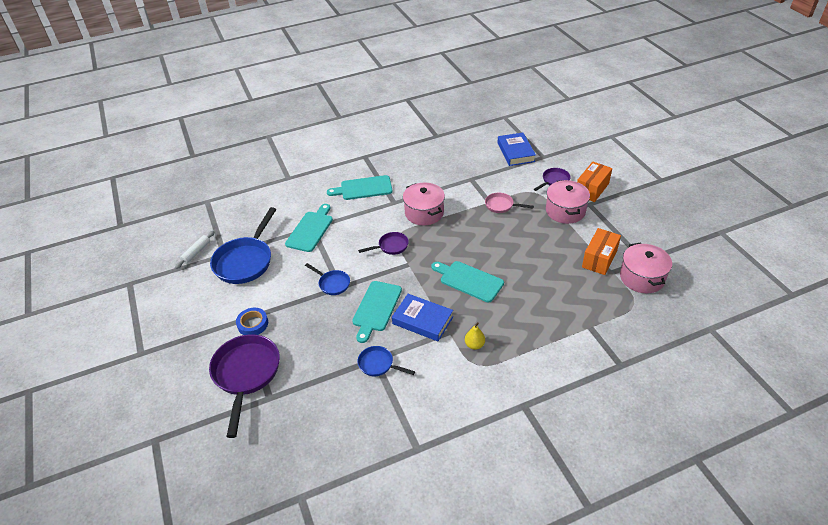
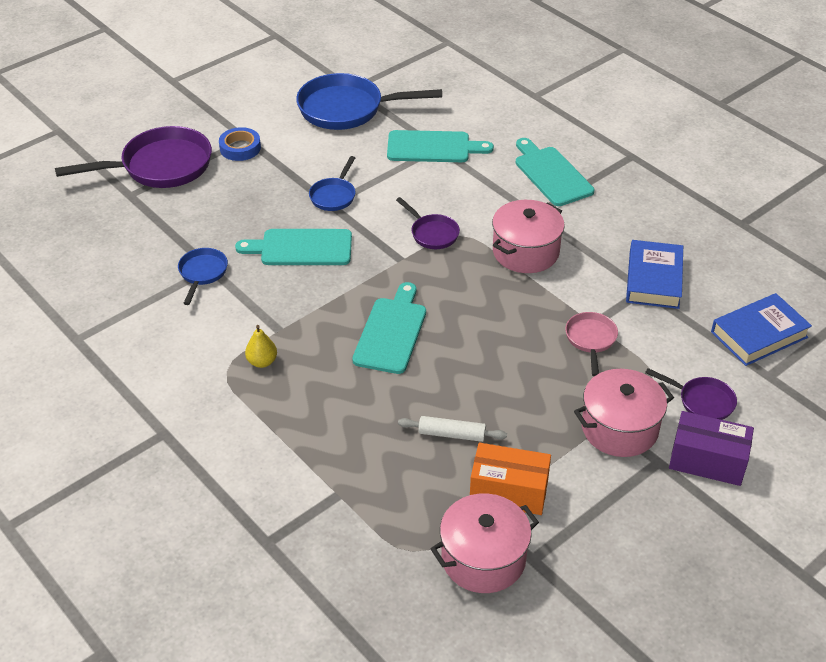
camera: 70 degrees right, 0 degrees up
(196, 252) = (347, 65): white rolling pin -> white rolling pin (452, 434)
(422, 320) = (293, 298): blue book -> blue book (654, 279)
(592, 189) = (707, 461): orange box -> purple box

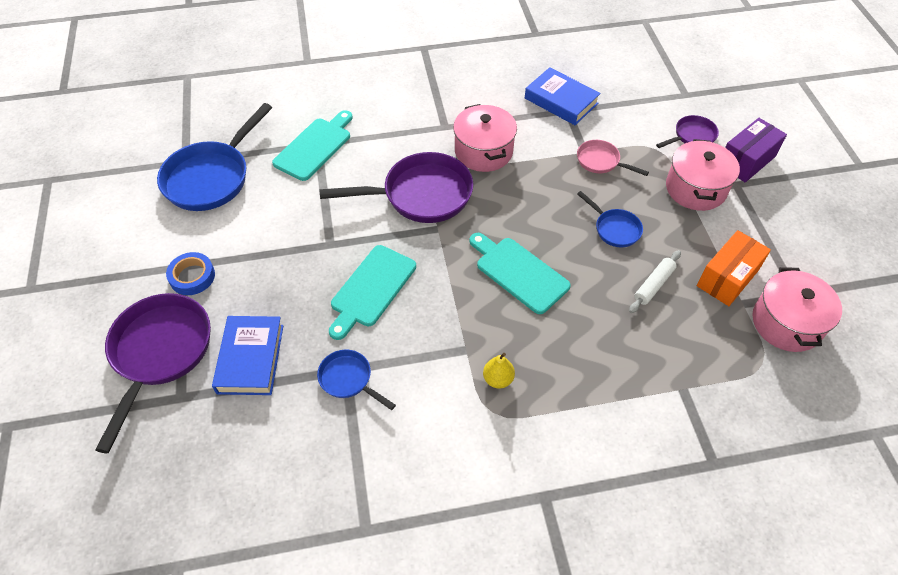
camera: 60 degrees left, 10 degrees up
(334, 195) = (321, 237): blue pan -> blue pan (614, 229)
(432, 233) = (420, 195): purple pan -> purple pan, size x1.97
(551, 174) = (407, 97): turquoise cutting board -> none
(759, 335) = (646, 80): blue book -> blue book (251, 358)

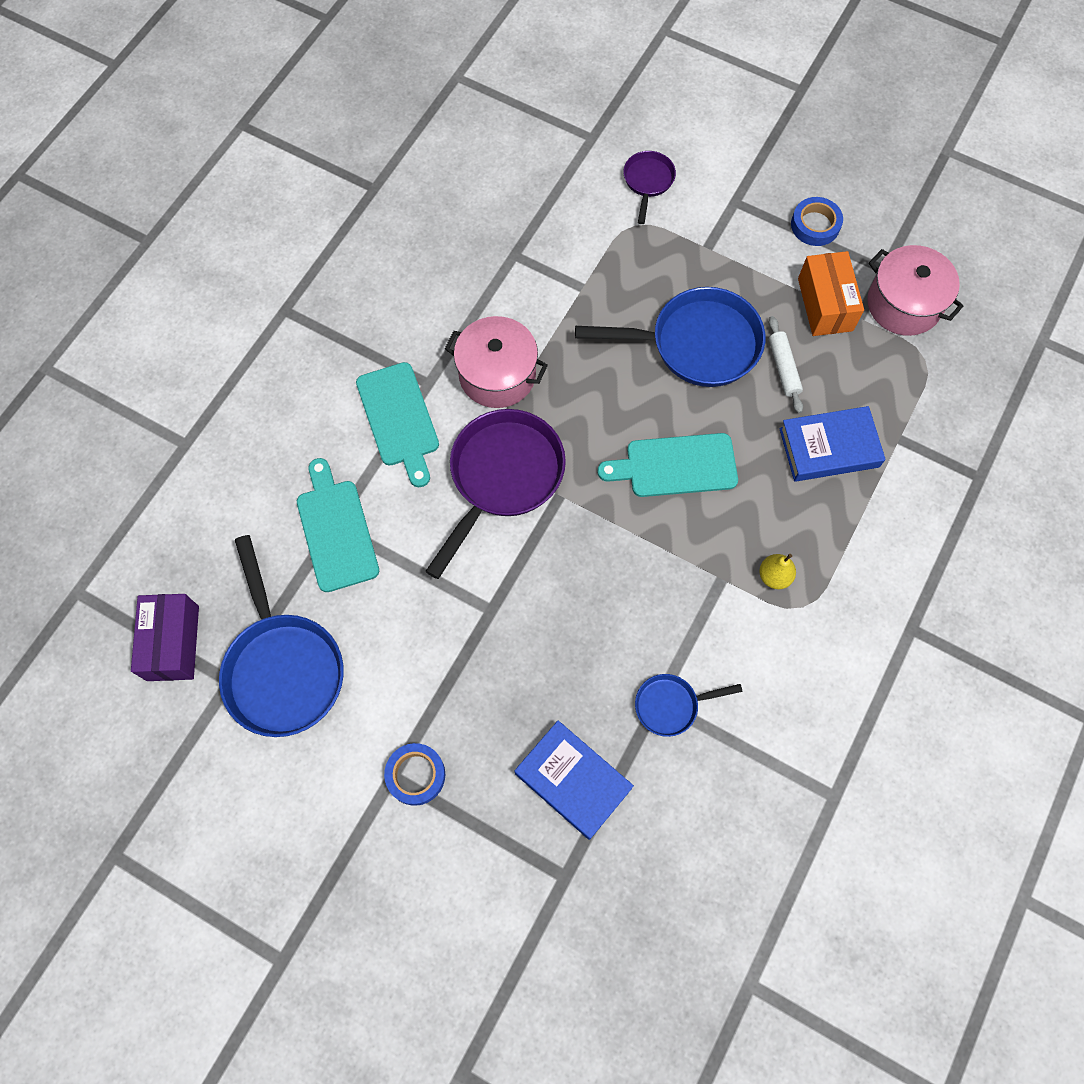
camera: 50 degrees left, 15 degrees up
(160, 353) = (493, 867): purple pan -> none
(371, 289) = (582, 611): turquoise cutting board -> turquoise cutting board (399, 419)
(561, 101) = (495, 249): blue book -> blue book (829, 447)
(601, 161) = (607, 284): pink pan -> none
(614, 229) = (696, 344): blue pan -> blue pan, size x1.97
(695, 188) = (710, 237): pink pot -> none
(746, 160) = (716, 167): purple box -> purple box (173, 643)
(776, 235) = (815, 225): none -> blue tape

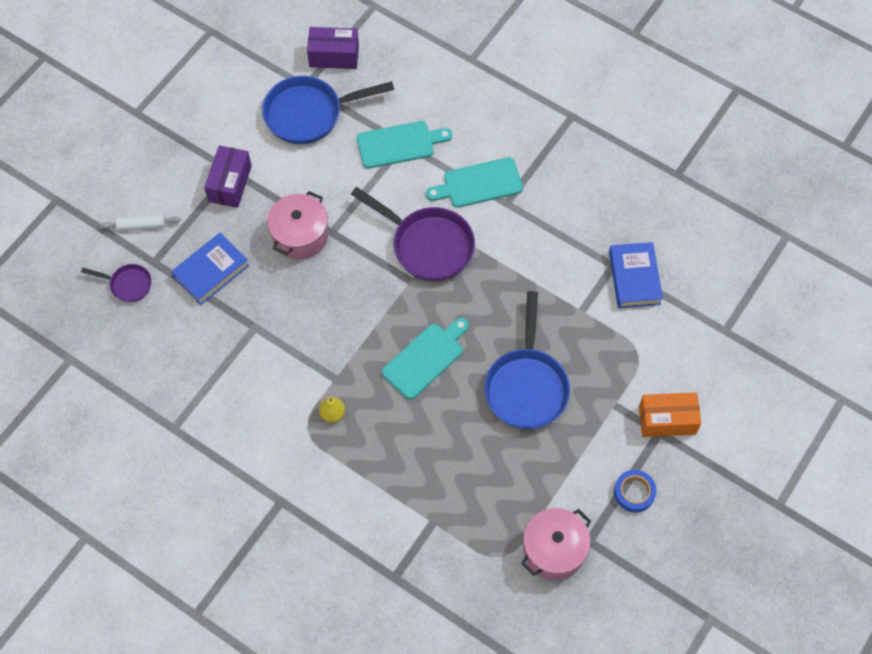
camera: 95 degrees right, 5 degrees down
(415, 775) = (230, 184): blue tape -> purple box
(497, 375) = (509, 247): pink pot -> pink pot (300, 235)
(648, 182) = (680, 368): purple pan -> purple pan (128, 284)
(671, 705) = (250, 335): blue pan -> none
(675, 466) = (425, 358): turquoise cutting board -> turquoise cutting board turned 45 degrees clockwise
(783, 368) = (501, 446): white rolling pin -> white rolling pin (141, 225)
(825, 304) = (557, 487): orange box -> orange box (667, 420)
(829, 447) = (430, 468): blue book -> blue book (634, 278)

